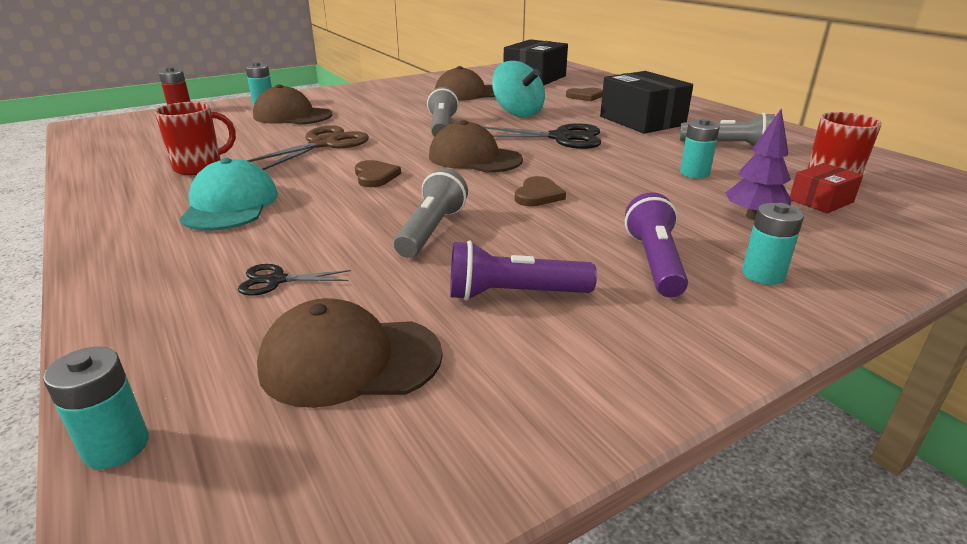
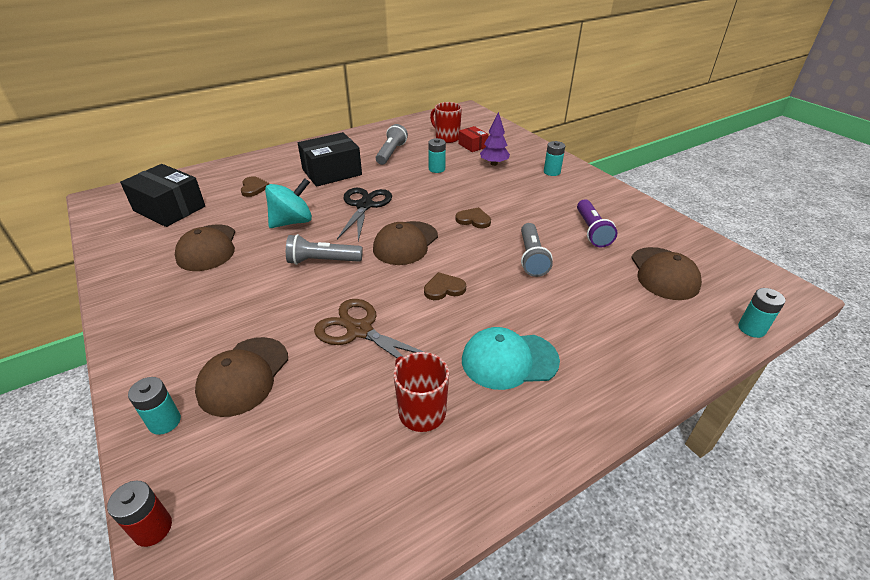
camera: 90 degrees left, 10 degrees up
(276, 280) = (610, 310): black scissors -> none
(431, 230) = (531, 257): grey flashlight -> grey flashlight turned 105 degrees counterclockwise
(654, 262) = (548, 193): purple flashlight -> none

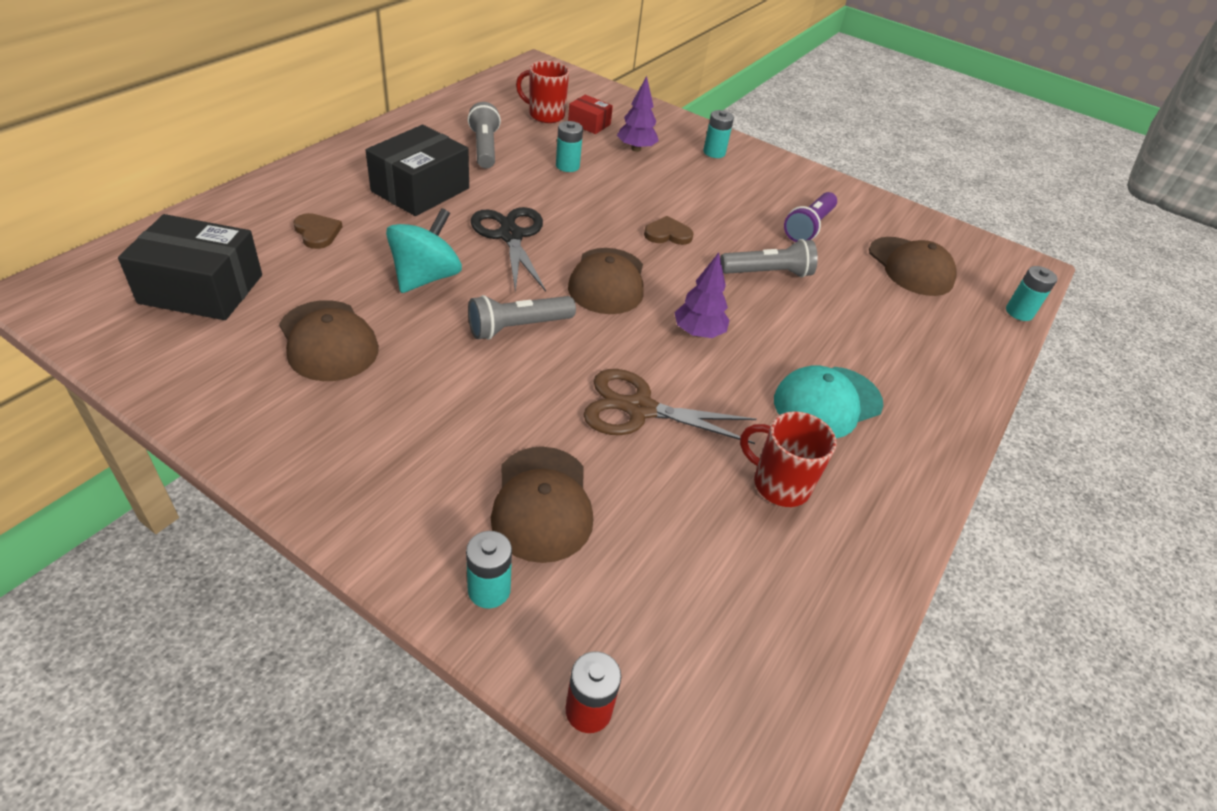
camera: 30 degrees left, 5 degrees up
(444, 288) = (698, 333): brown heart -> purple tree
(531, 257) = (767, 273): grey flashlight -> grey flashlight turned 75 degrees counterclockwise
(591, 231) = (809, 227): purple flashlight -> purple flashlight turned 60 degrees clockwise

